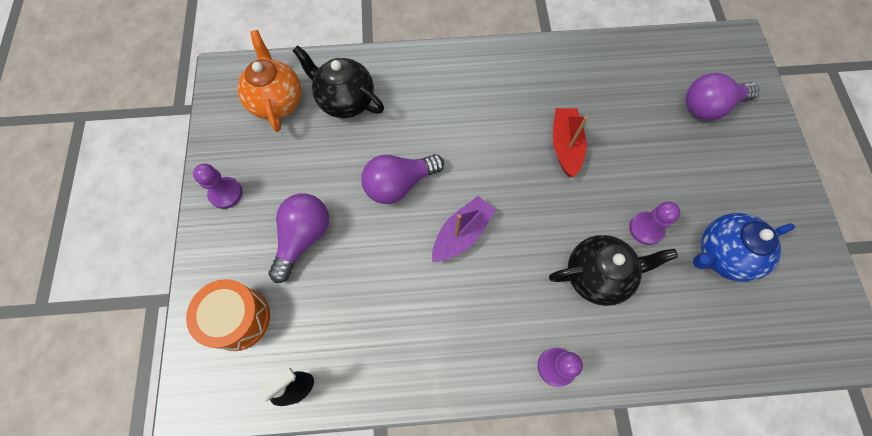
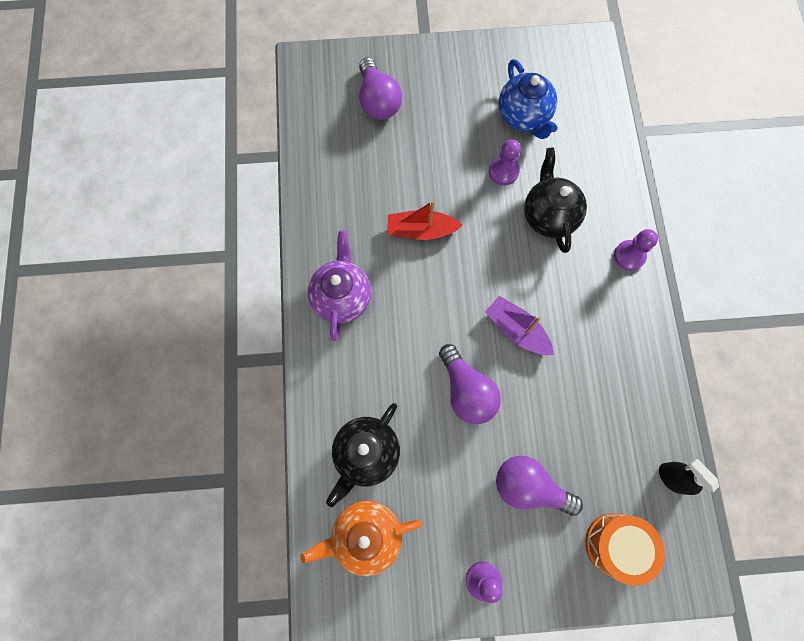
camera: 90 degrees left, 5 degrees up
(490, 79) = (342, 297): none -> purple teapot

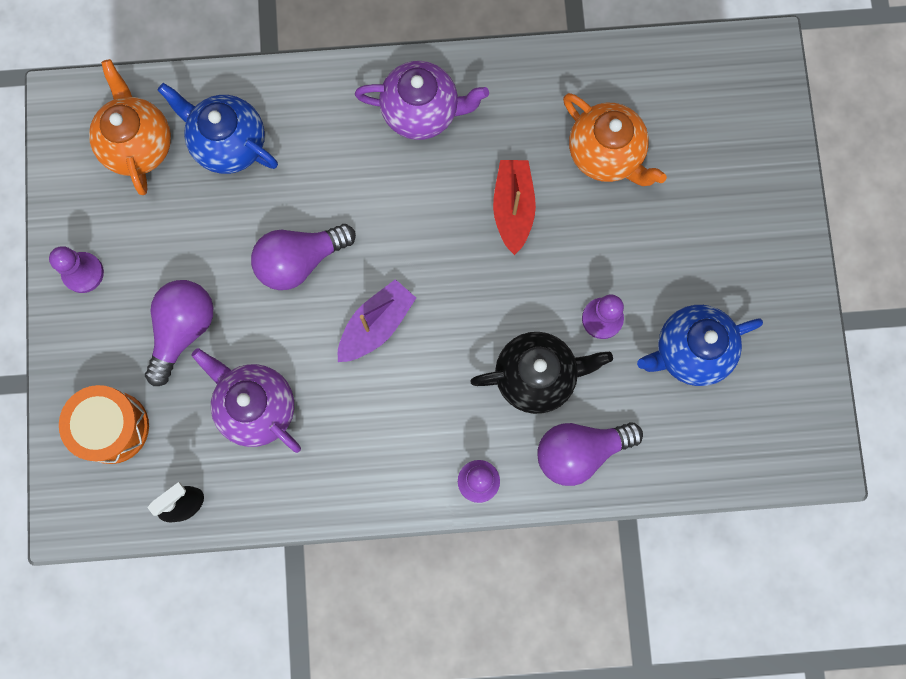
camera: 90 degrees right, 5 degrees up
(366, 453) = (229, 144): black teapot -> blue teapot
(378, 101) = (707, 152): purple light bulb -> purple light bulb (580, 451)
(379, 166) = (606, 154): none -> orange teapot
(588, 422) = (256, 407): none -> purple teapot

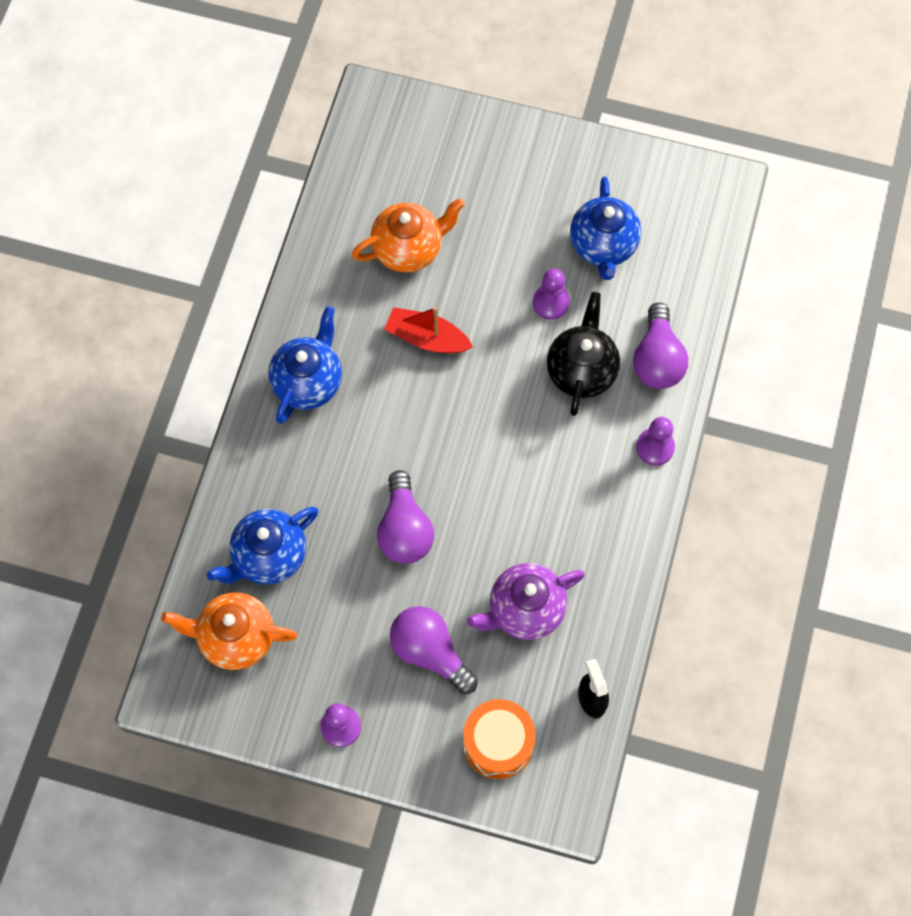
camera: 70 degrees left, 10 degrees down
(376, 325) = (488, 484): purple boat -> none
(421, 112) = (308, 382): purple teapot -> blue teapot

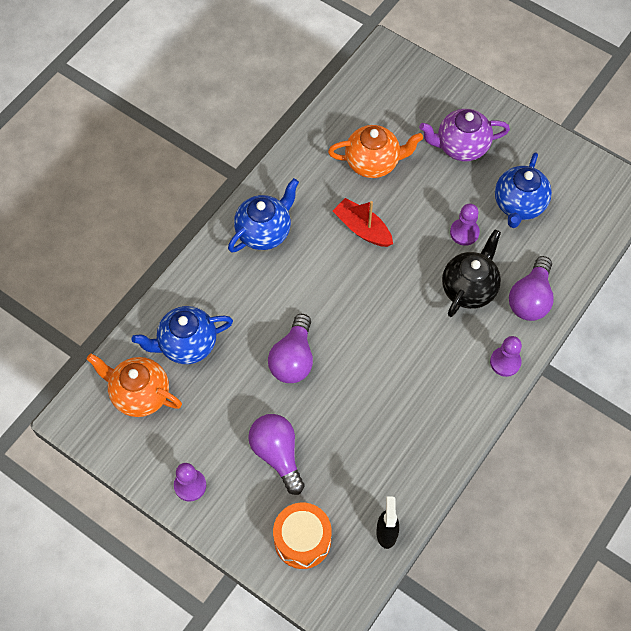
camera: 20 degrees right, 5 degrees down
(525, 610) = (361, 448): purple teapot -> purple teapot (461, 147)

